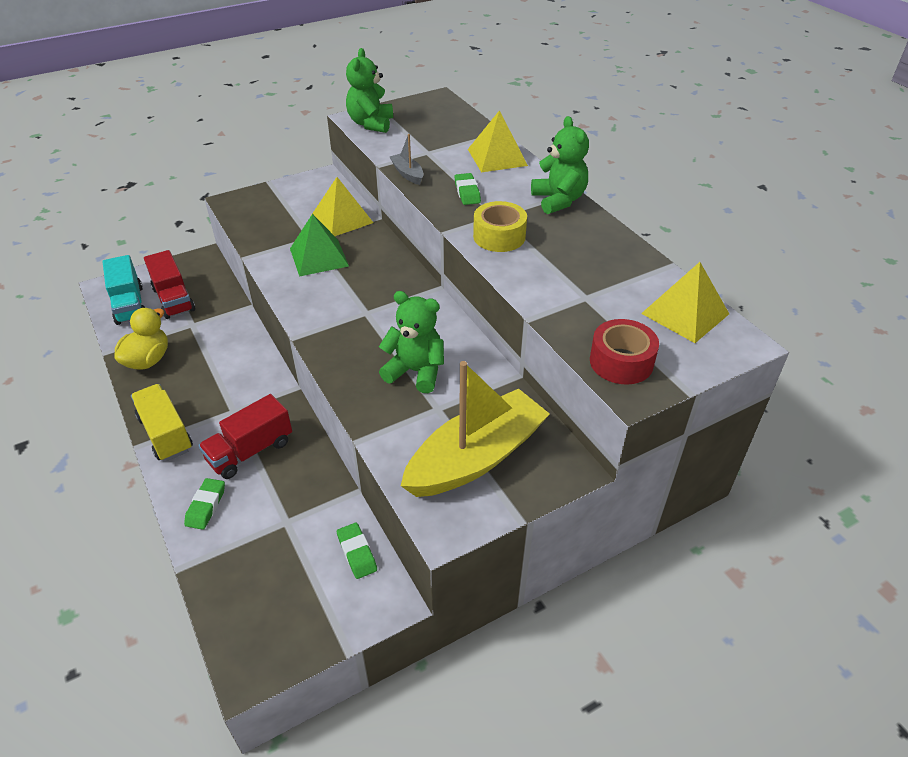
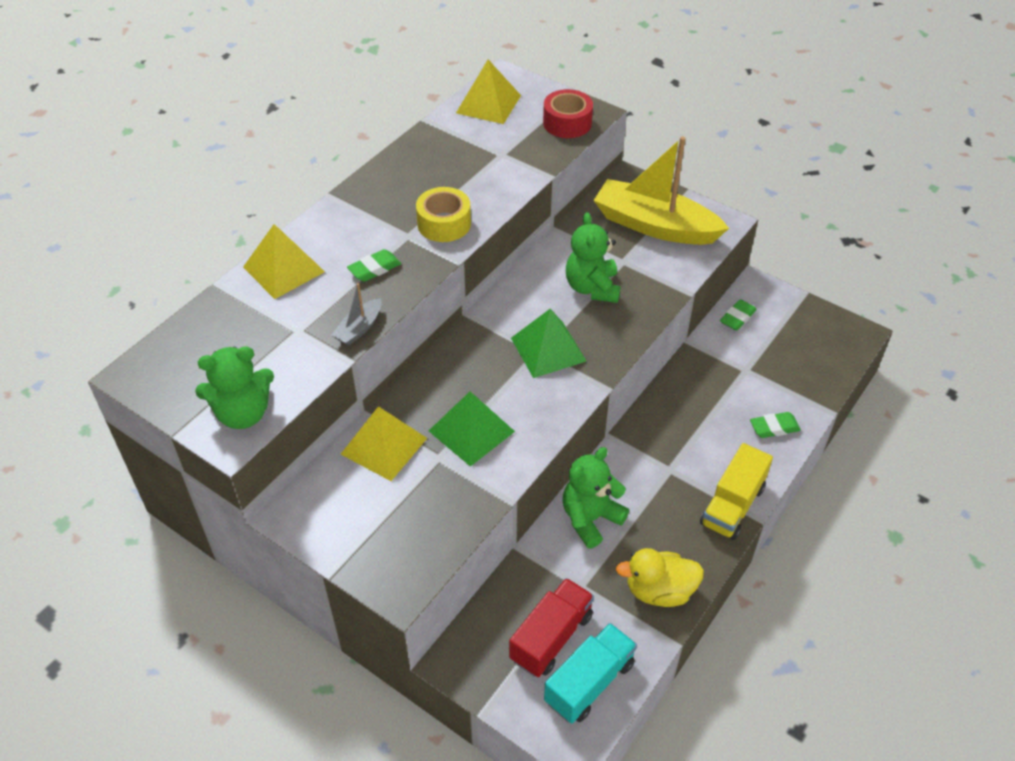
camera: 115 degrees left, 5 degrees up
(250, 451) = (702, 429): red truck -> none
(363, 319) = (548, 349): none -> green pyramid
(558, 200) = (355, 202): green teddy bear -> green teddy bear (590, 519)

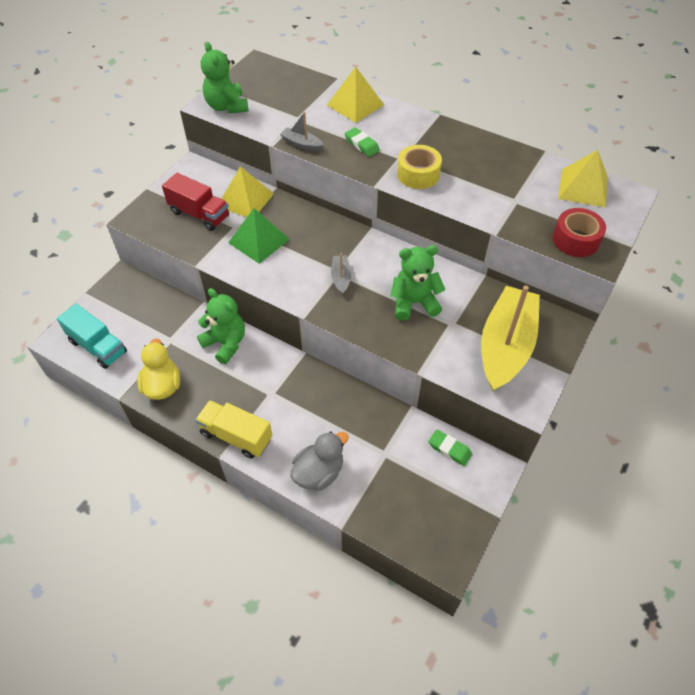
camera: 85 degrees right, 5 degrees up
(548, 349) = (341, 278): green pyramid -> grey boat
(551, 637) = (133, 325): red truck -> red truck (199, 214)
(774, 427) = (319, 472): green eraser -> grey duck

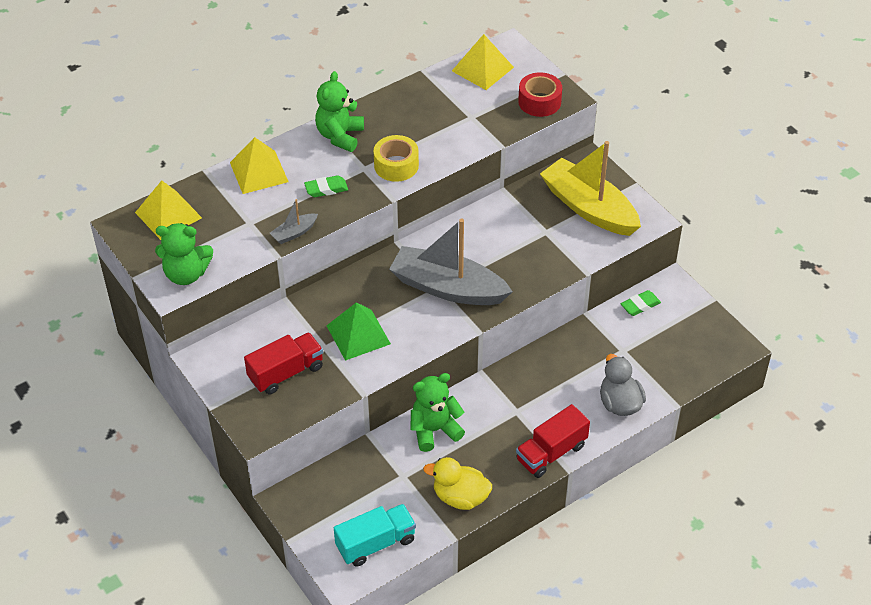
camera: 65 degrees left, 5 degrees down
(236, 436) = (551, 453): yellow truck -> red truck
(245, 199) = (289, 327): yellow pyramid -> yellow pyramid (168, 215)
(341, 278) = (448, 288): grey boat -> grey boat, size x2.38
(414, 303) = (508, 247): green teddy bear -> green teddy bear (340, 136)

